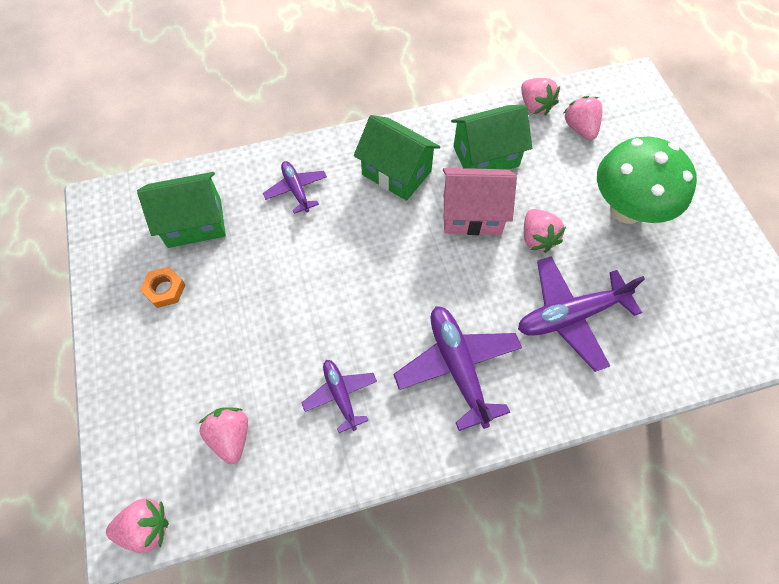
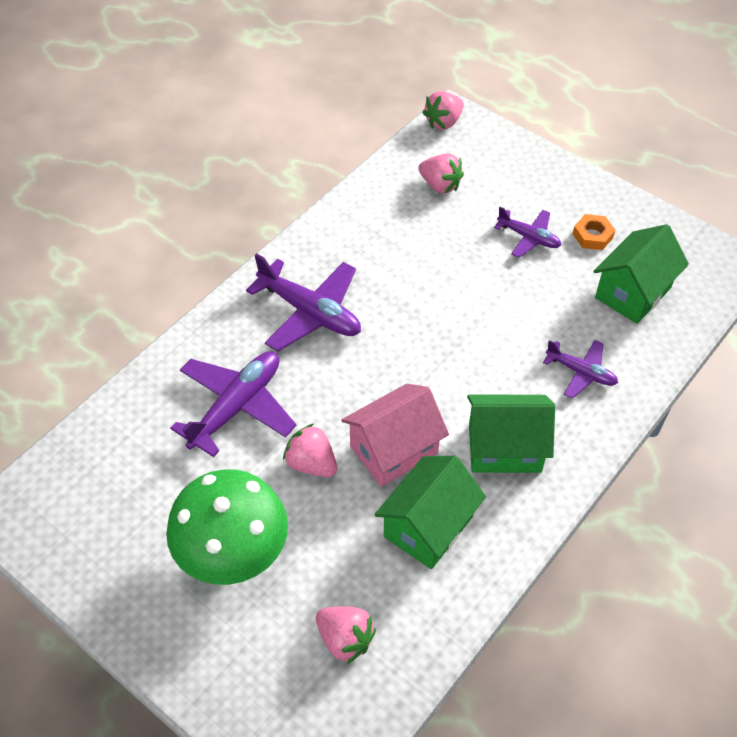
camera: 145 degrees right, 10 degrees down
(340, 395) = (386, 246): purple plane -> purple plane (528, 237)
(535, 106) = (420, 639): pink strawberry -> none

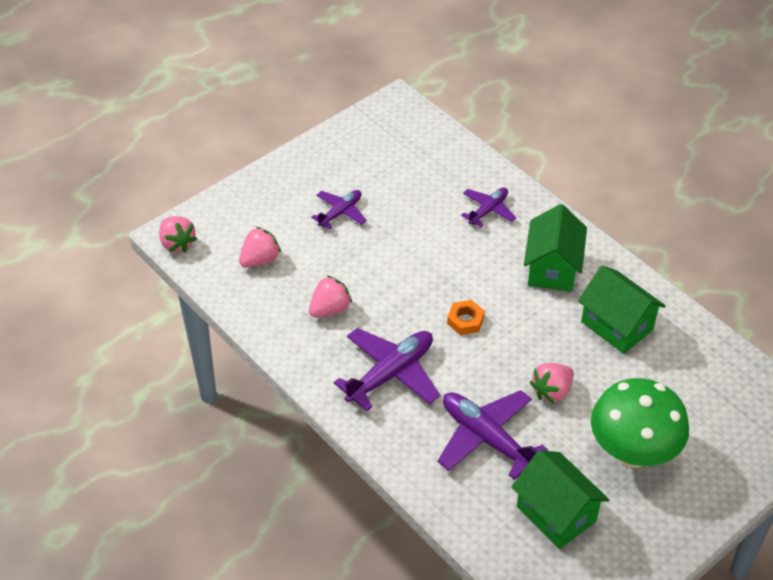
camera: 80 degrees left, 5 degrees down
(345, 639) = (707, 389): pink strawberry -> pink strawberry (330, 309)
(394, 450) = (545, 336): pink house -> none
(592, 236) = (349, 173): orange nut -> orange nut (465, 320)
(633, 293) = (415, 163): green house -> green house (556, 514)

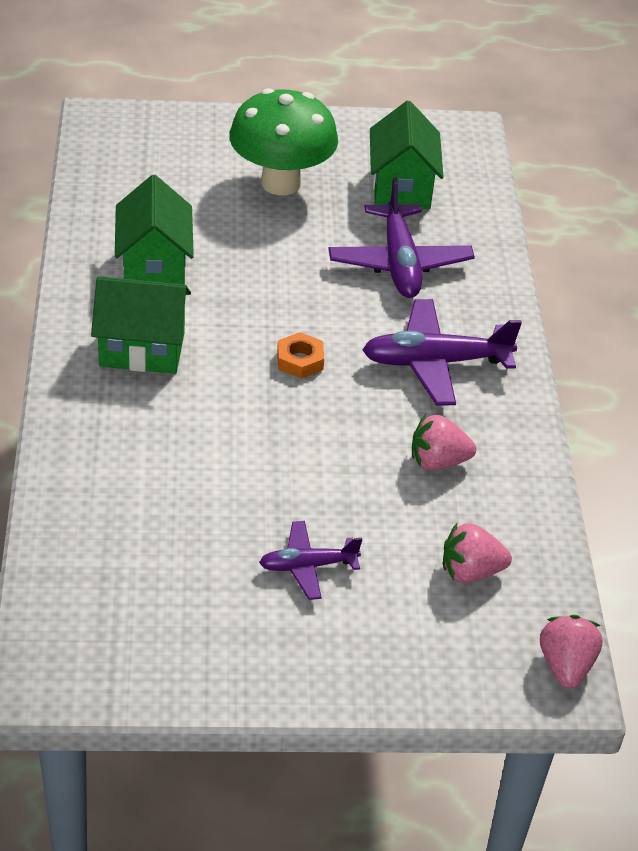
camera: 145 degrees left, 5 degrees down
(488, 210) = (125, 450): purple plane -> none
(551, 391) = (292, 258): pink strawberry -> none
(552, 268) = (142, 349): green house -> green house turned 45 degrees clockwise

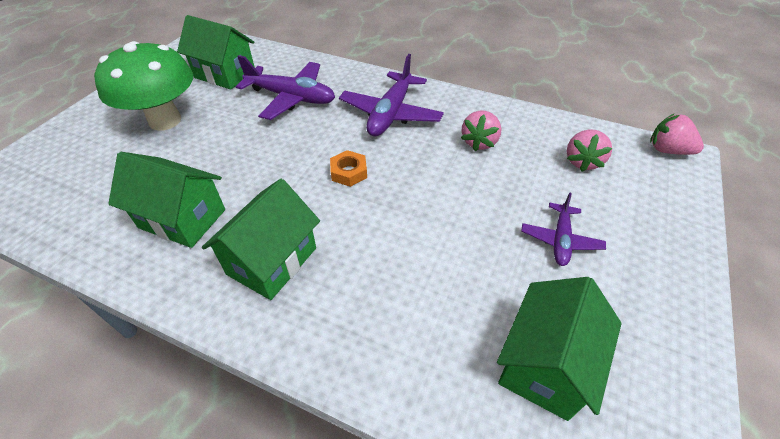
camera: 60 degrees left, 5 degrees up
(135, 574) = (545, 364): none -> green house

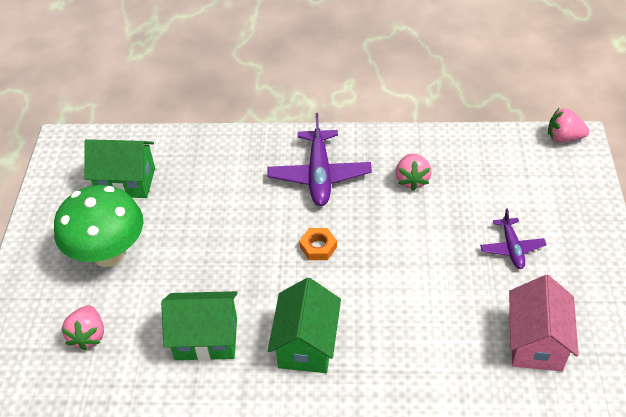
camera: 20 degrees left, 0 degrees up
(291, 98) = (214, 188): purple plane -> none
(545, 364) = (536, 342): green house -> pink house
(582, 161) = (502, 171): pink strawberry -> pink strawberry (88, 335)

